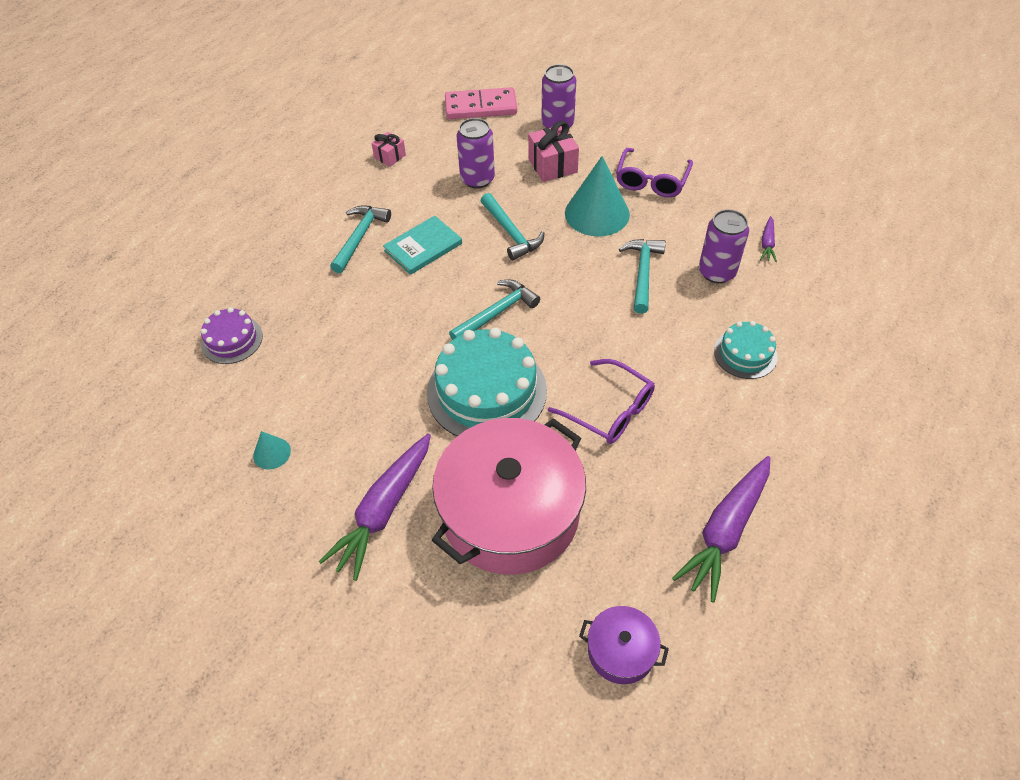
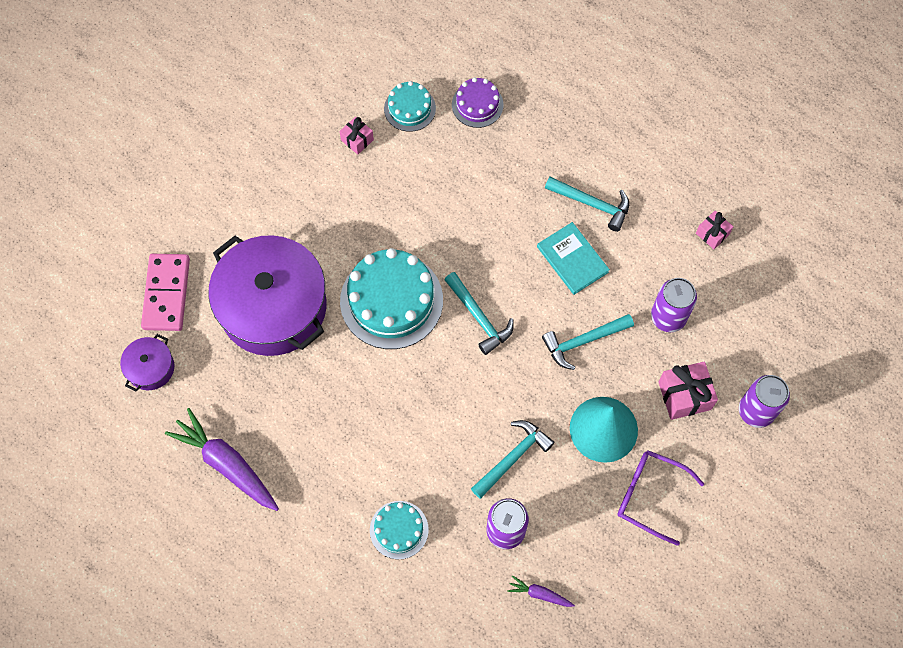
camera: 95 degrees right, 15 degrees up
(231, 403) = (409, 108): none -> turquoise cake
(272, 453) = (357, 140): turquoise cone -> pink gift
(383, 510) = (292, 217): purple carrot -> none
(481, 107) = (793, 331): pink domino -> pink domino (166, 293)
(510, 512) = (273, 306): pink pot -> purple pot
(609, 410) = (355, 397): purple glasses -> none
(642, 273) = (512, 458): turquoise hammer -> turquoise hammer turned 60 degrees counterclockwise

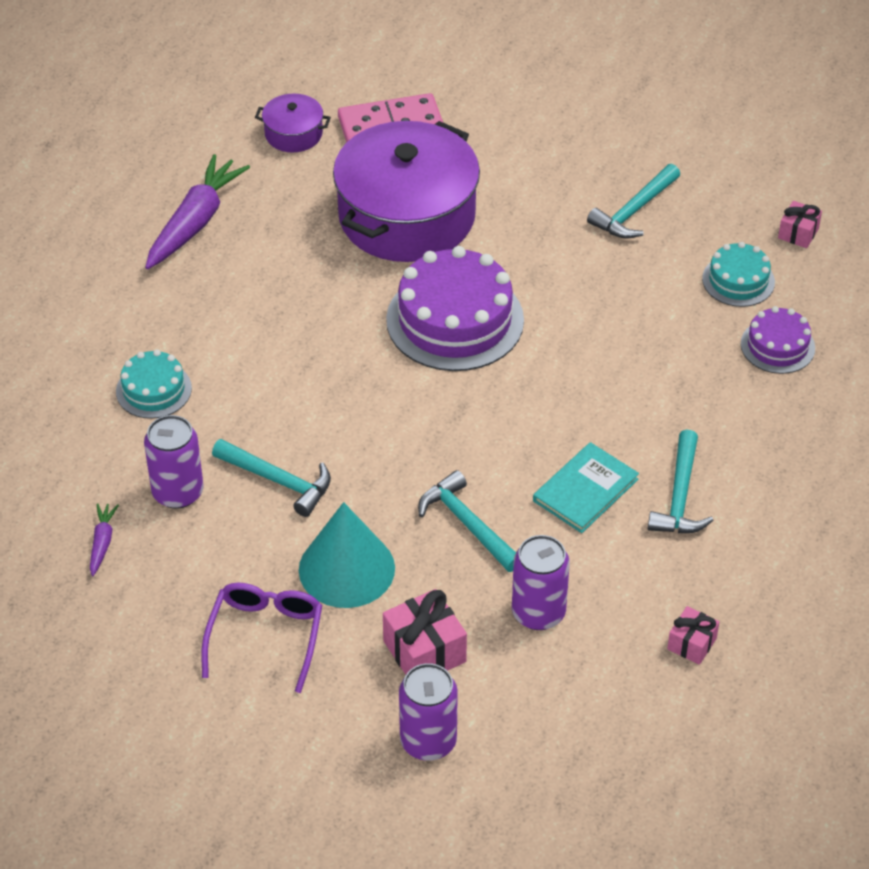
camera: 75 degrees right, 20 degrees down
(357, 140) = (668, 240): pink gift -> pink gift (798, 233)
(391, 300) = (455, 320): turquoise cake -> purple cake
(479, 317) = (463, 409): turquoise hammer -> turquoise hammer (634, 211)

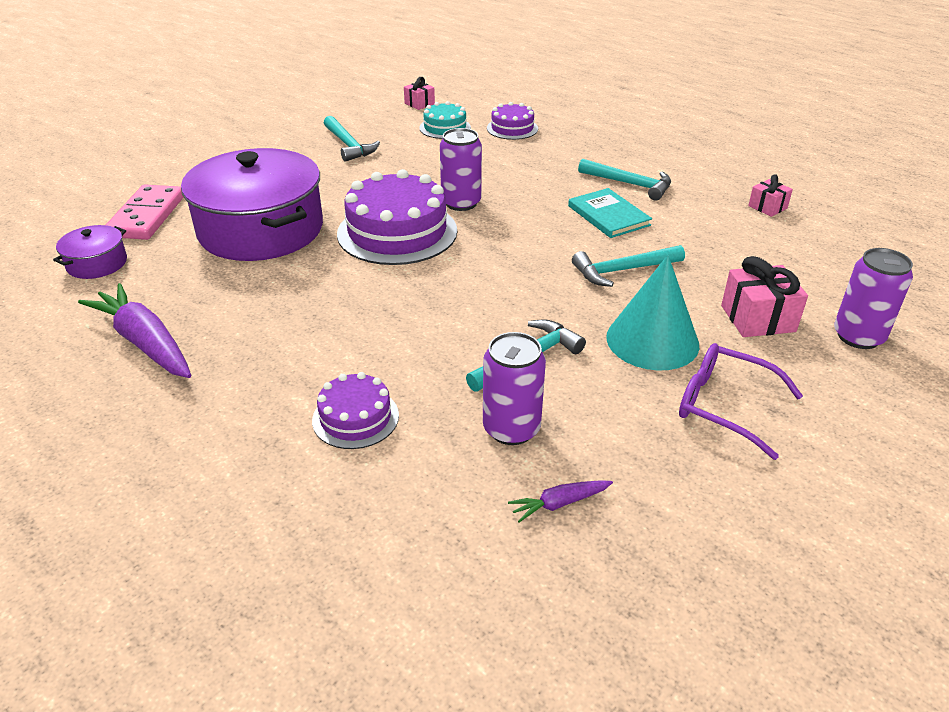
camera: 70 degrees left, 10 degrees down
(102, 542) = (559, 503): purple carrot -> purple carrot turned 45 degrees counterclockwise
(153, 390) = (355, 418): turquoise cake -> purple cake
(538, 613) = (726, 258): purple can -> purple can (461, 203)

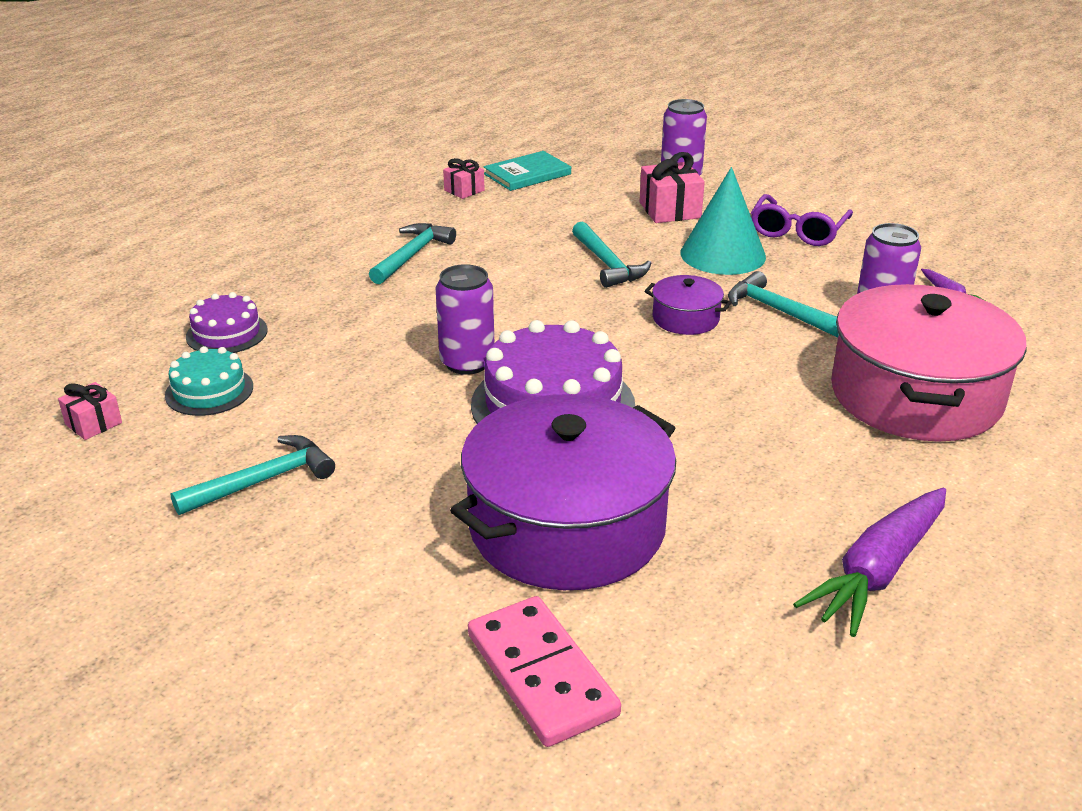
camera: 95 degrees left, 5 degrees down
(97, 263) = (710, 689): purple pot -> purple pot (685, 318)
(147, 216) = (541, 675): pink domino -> pink domino turned 60 degrees clockwise
(355, 418) = (915, 395): purple cake -> pink pot
(608, 215) = (491, 269): turquoise book -> turquoise book (527, 174)

